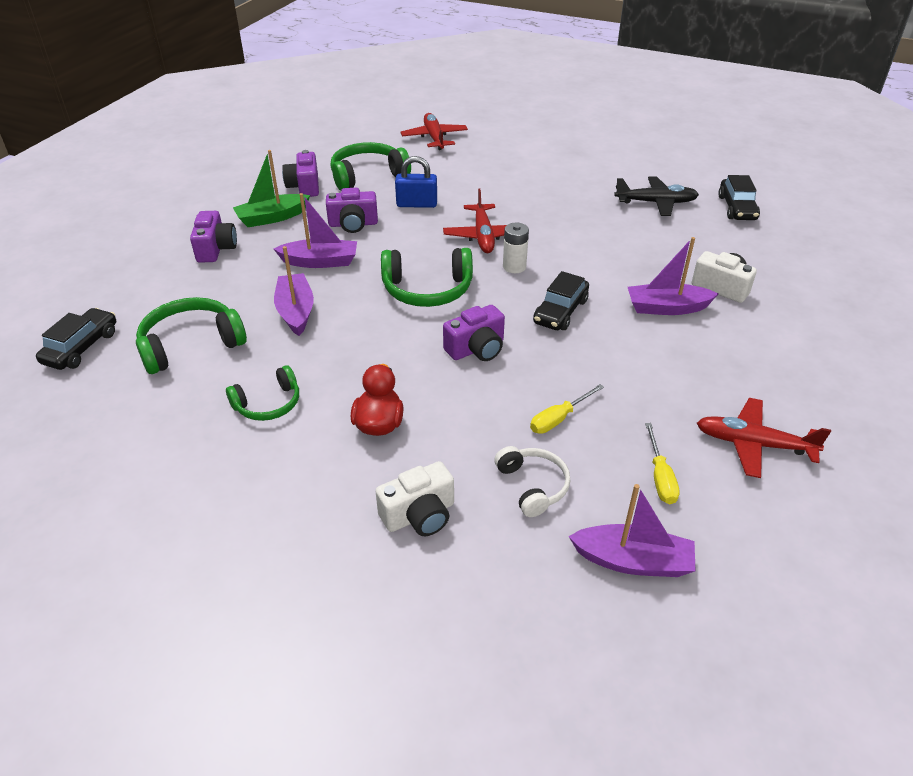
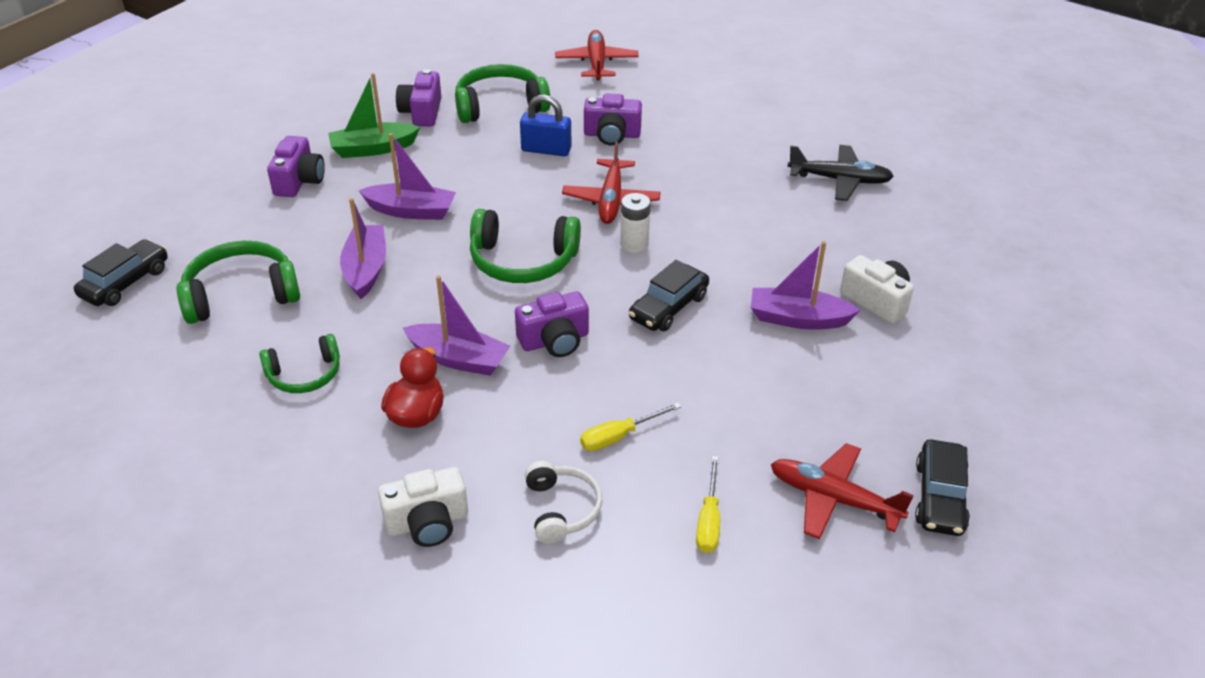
camera: 10 degrees right, 0 degrees up
(353, 224) = (463, 167): purple camera -> purple camera (612, 135)
(633, 561) = (641, 609): purple boat -> purple boat (458, 359)
(737, 208) = (940, 198): black car -> black car (939, 497)

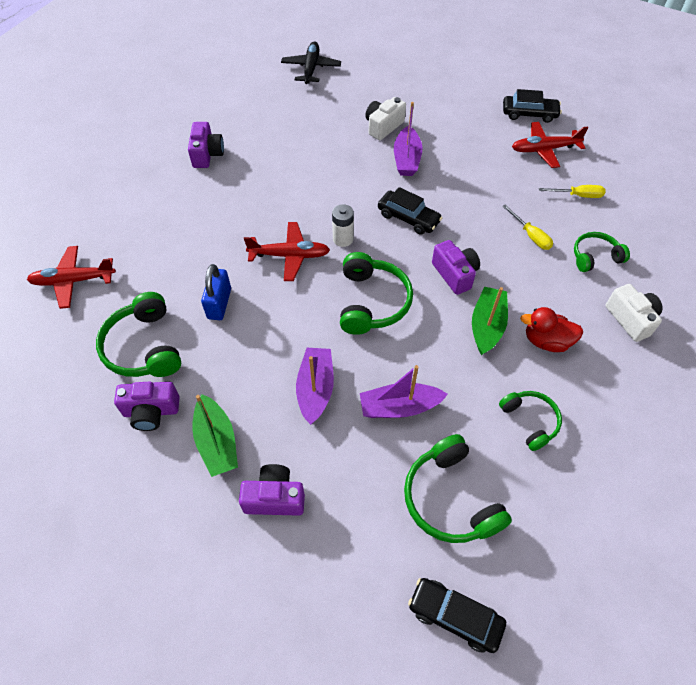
camera: 95 degrees left, 15 degrees up
(458, 359) = (487, 326): purple boat -> green boat
(562, 509) = (595, 257): white headphones -> green headphones
(612, 135) = (197, 261): purple camera -> purple camera (207, 154)
(834, 499) = (544, 149): red plane -> red plane turned 60 degrees clockwise
(839, 180) = (257, 136): black plane -> black plane (311, 68)

